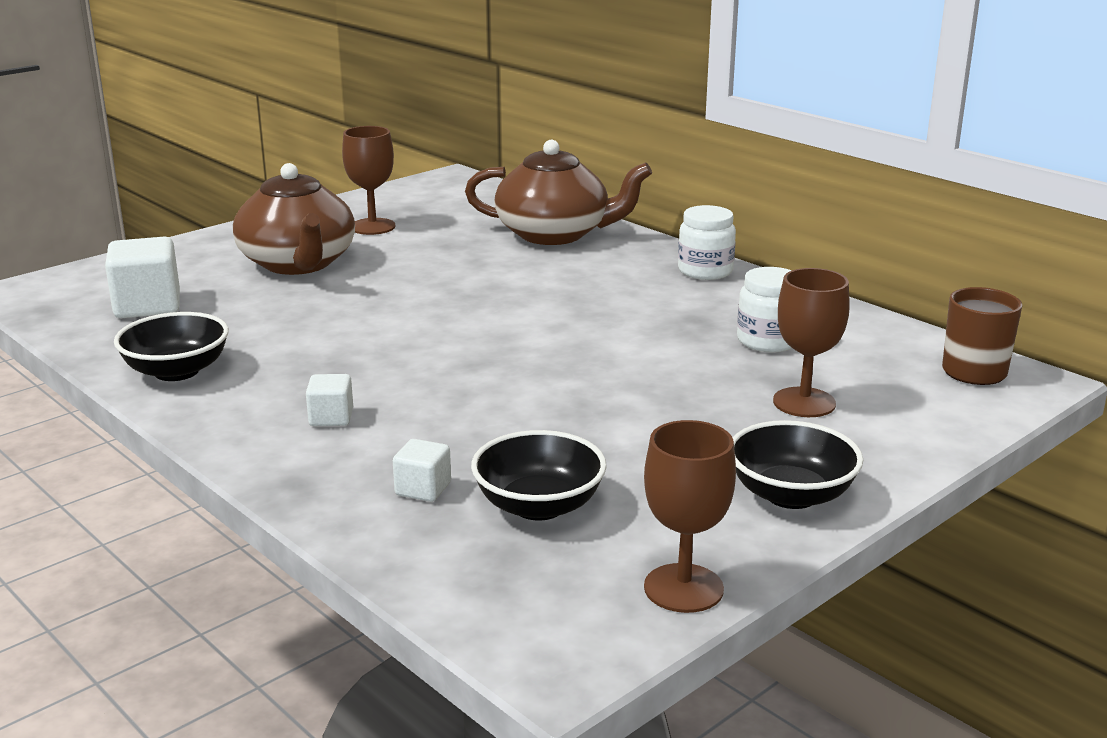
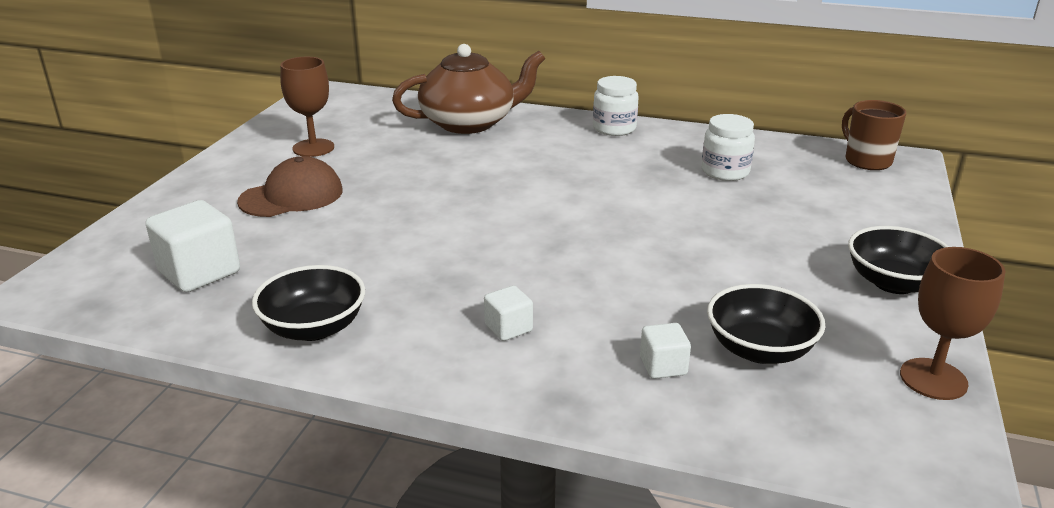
camera: 30 degrees left, 5 degrees up
(298, 264) = (291, 196): brown teapot -> brown cap
(804, 402) = (808, 211): brown goblet -> none

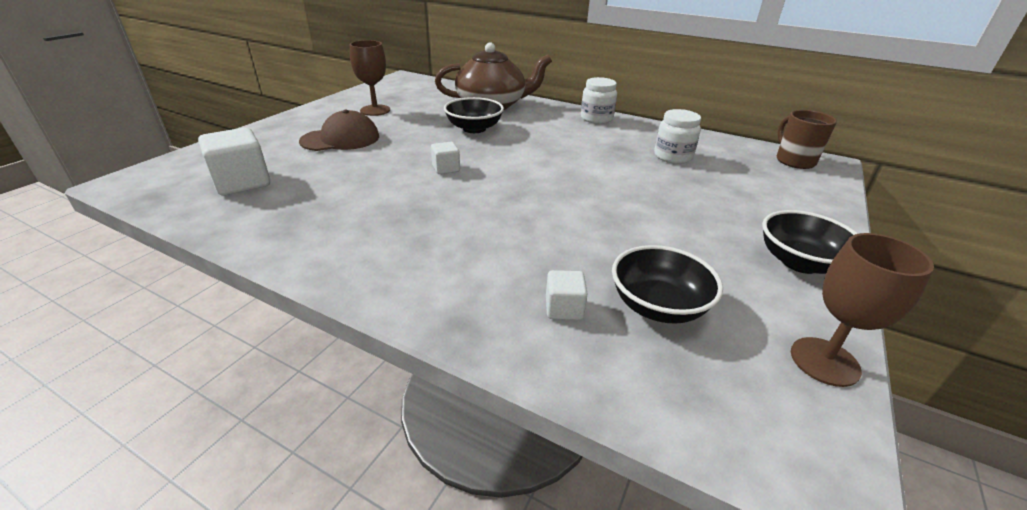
camera: 10 degrees right, 5 degrees up
(314, 328) = (295, 234): black bowl -> black bowl (474, 128)
(508, 328) = (446, 256): white cube -> white cube (446, 168)

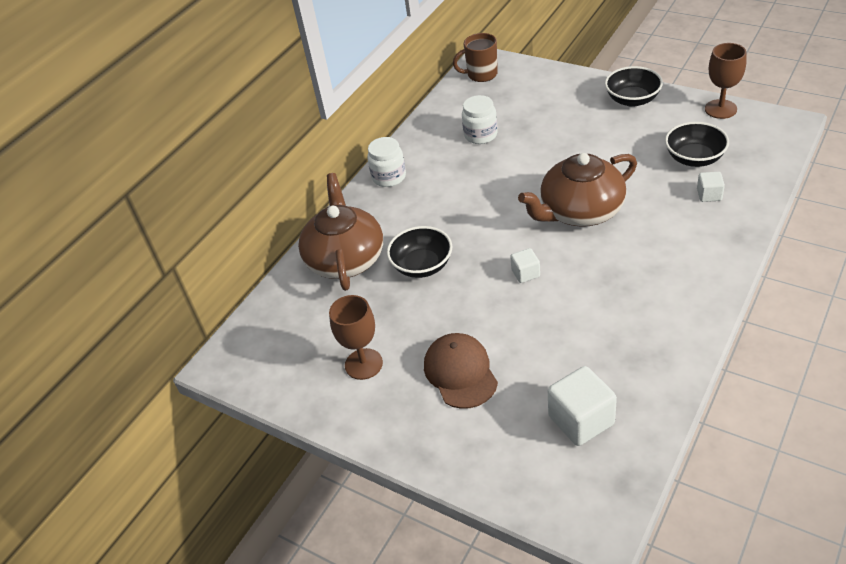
camera: 80 degrees left, 10 degrees up
(537, 202) = (580, 211): none -> brown teapot

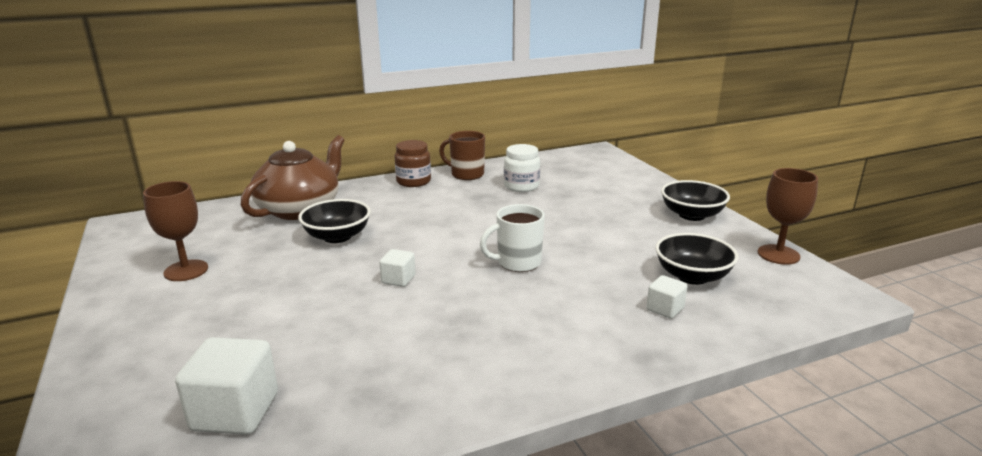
camera: 30 degrees right, 20 degrees down
(389, 177) = (413, 181): white jar -> brown jar
(460, 372) = (227, 314): brown cap -> none
(481, 74) = (583, 157): brown mug -> brown mug (466, 174)
(580, 211) = (517, 263): brown teapot -> white mug

